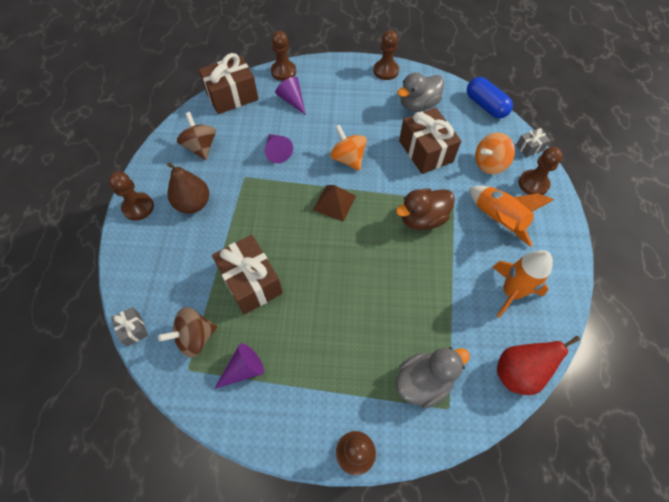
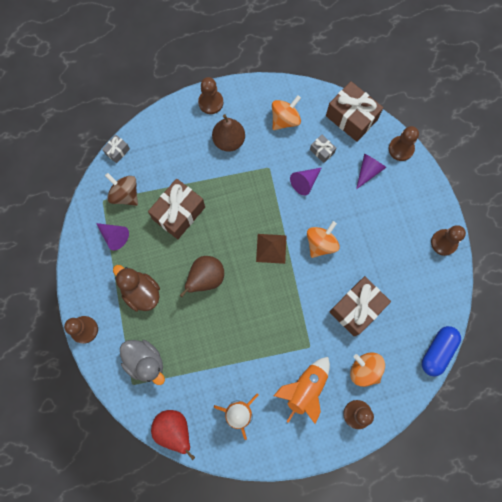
camera: 70 degrees right, 15 degrees up
(201, 147) = (285, 119): brown spinning top -> orange spinning top
(342, 277) = (206, 278): none -> brown pear
(418, 105) = (411, 286): grey duck -> none
(422, 219) = (282, 325): brown duck -> brown duck (141, 292)
(529, 147) = (400, 404): grey gift -> grey gift (322, 151)

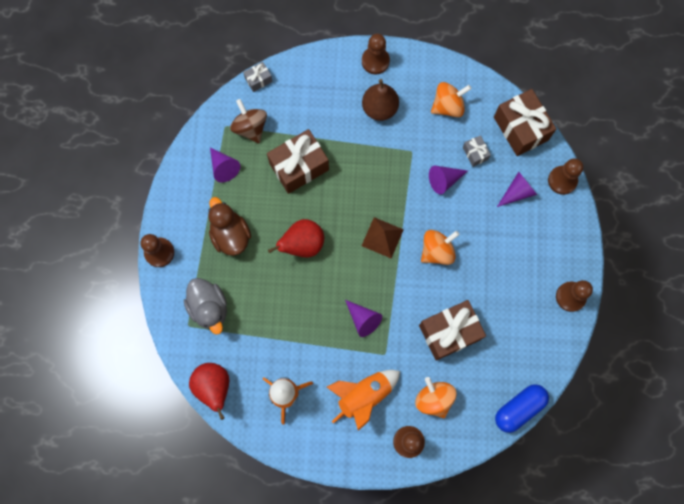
camera: 20 degrees right, 0 degrees up
(206, 278) = (302, 244): brown pear -> red pear
(280, 324) = (363, 319): none -> purple cone

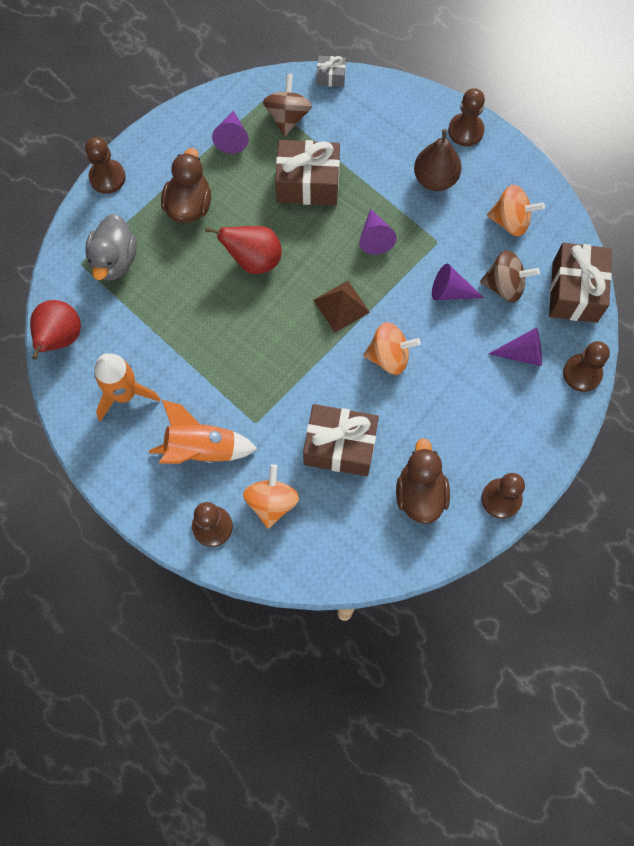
camera: 35 degrees right, 5 degrees down
(363, 319) = (259, 373): purple cone -> purple cone (375, 237)
(475, 153) = (504, 285): grey gift -> brown spinning top
(519, 408) = (356, 575): blue capsule -> none
(520, 328) = (420, 493): none -> brown duck

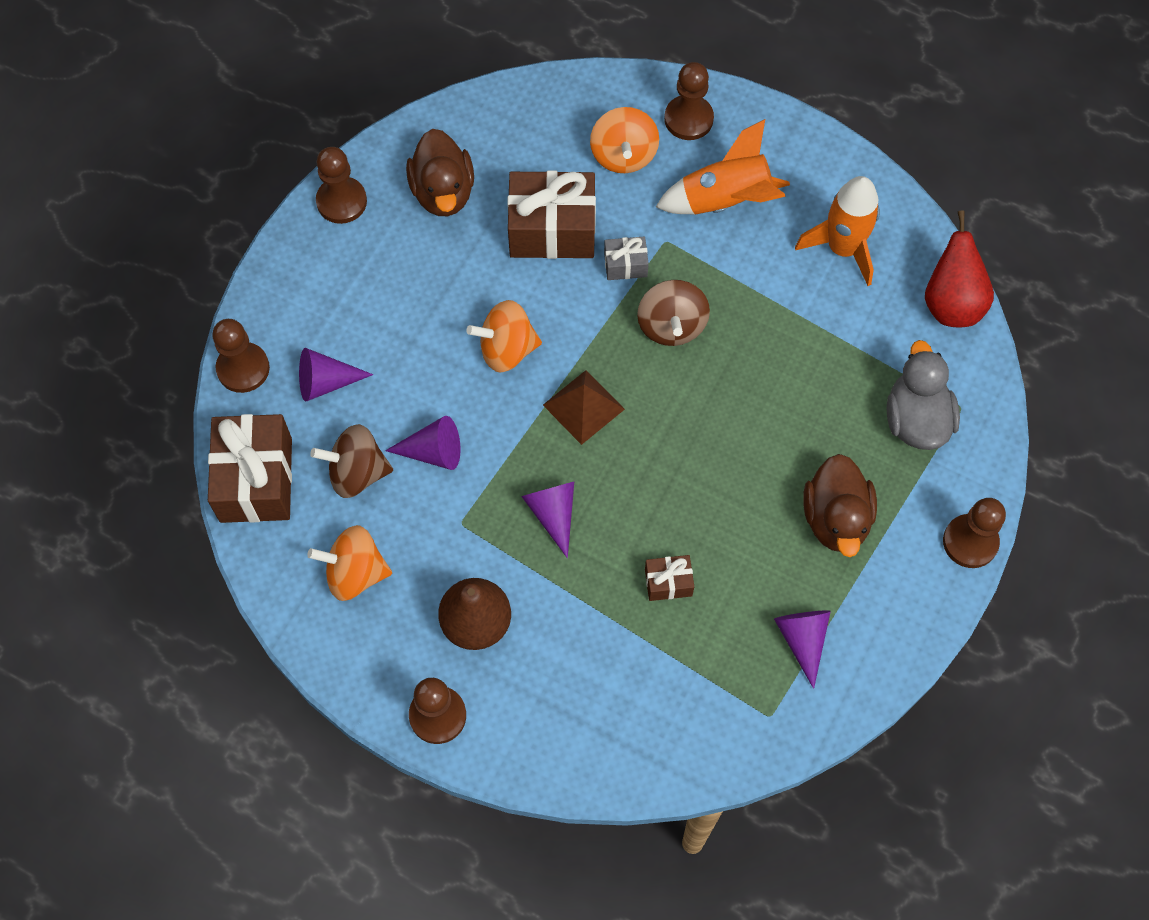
camera: 170 degrees right, 5 degrees down
(254, 260) = (720, 452): red pear -> none
(287, 117) = (724, 692): brown spinning top -> brown spinning top (671, 326)
(308, 184) = (668, 582): brown gift -> brown gift, size x0.48
(331, 77) = (671, 778): grey gift -> grey gift (625, 265)

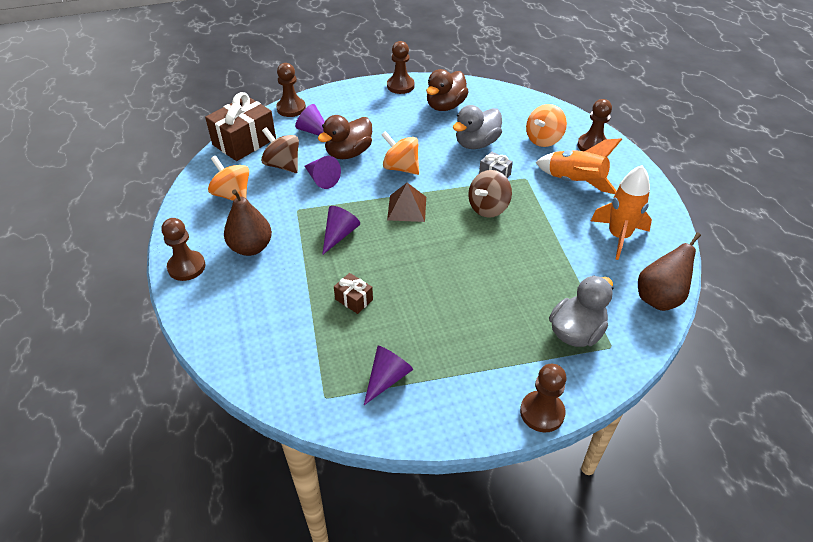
camera: 45 degrees right, 20 degrees down
(552, 229) = (476, 143): brown gift -> grey duck
(836, 518) = (475, 340): brown duck -> brown duck (348, 153)
(951, 303) = (659, 298): red pear -> brown pear

